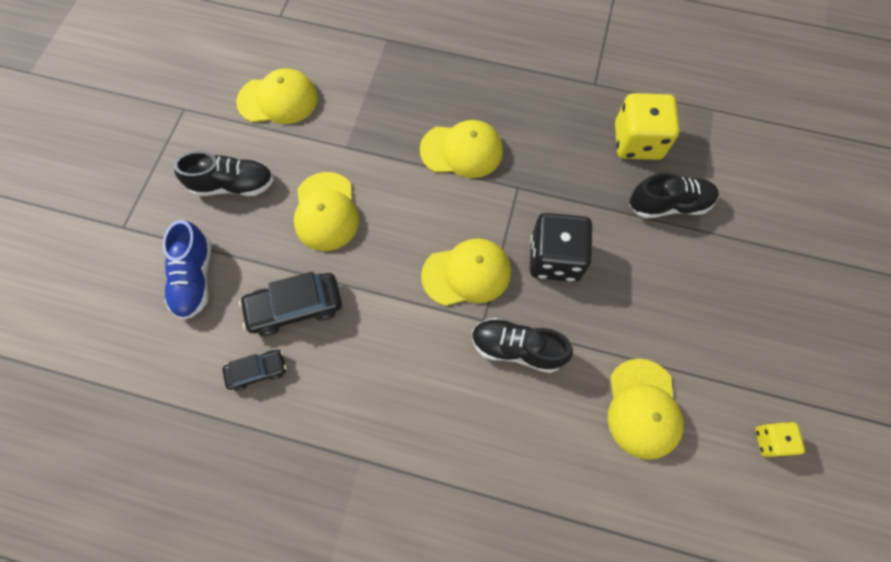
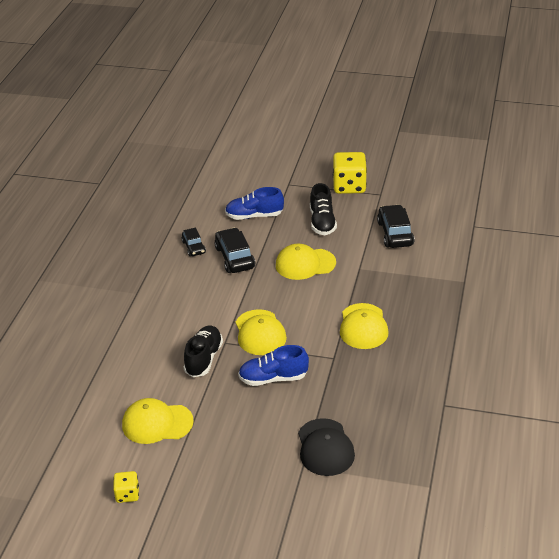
camera: 90 degrees right, 30 degrees down
(278, 100) = (395, 233): yellow cap -> black car
(555, 258) = (273, 378): black dice -> blue shoe
(637, 142) = (386, 430): yellow dice -> yellow dice (349, 186)
(668, 205) = (325, 447): black shoe -> black cap

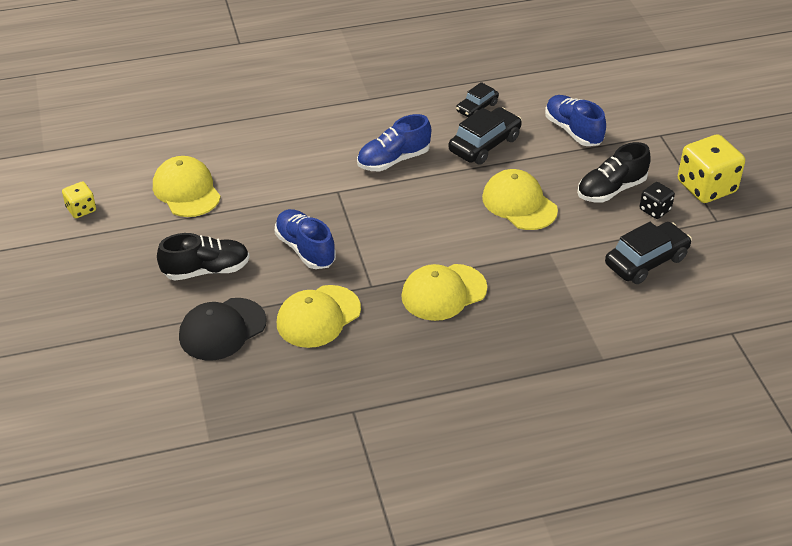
camera: 60 degrees right, 5 degrees up
(204, 359) = (301, 186): black shoe -> black shoe (206, 270)
(214, 304) = (393, 160): none -> blue shoe
(260, 333) = (372, 212): yellow cap -> yellow cap (318, 316)
(353, 213) = (655, 210): none -> black dice

